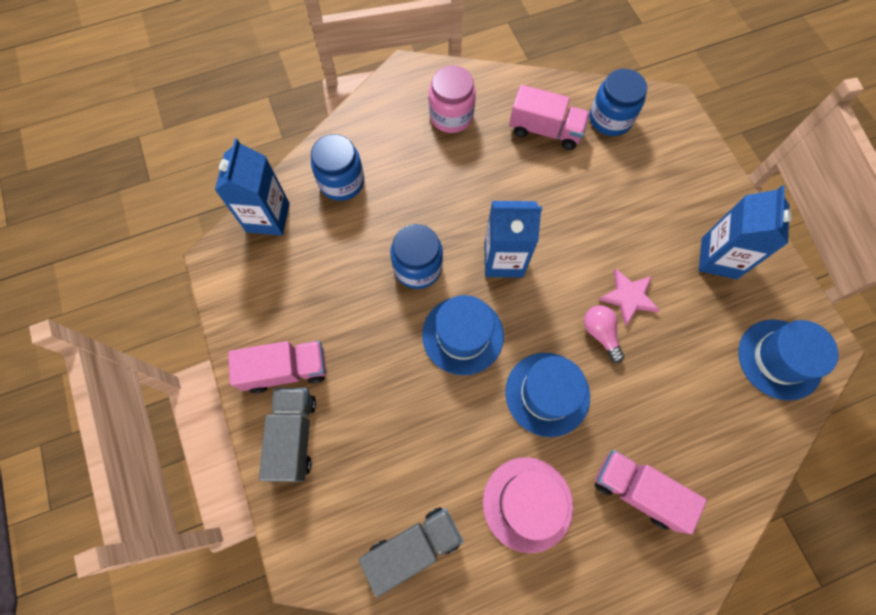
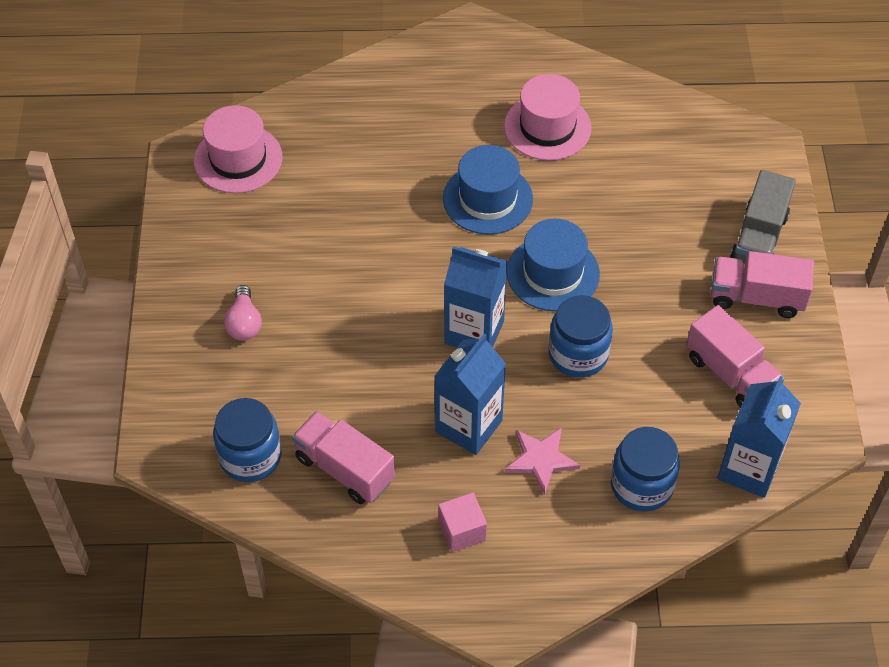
camera: 160 degrees left, 15 degrees down
(413, 547) = (664, 128): grey truck -> none
(451, 116) = (462, 530): pink jar -> pink cube
(600, 333) = (405, 232): pink light bulb -> pink light bulb (244, 323)
(629, 297) = (354, 254): pink star -> pink star (541, 460)
(637, 490) = (442, 108): pink truck -> pink truck (730, 374)
(719, 258) = (231, 260): blue carton -> blue carton (469, 426)
(779, 359) = (238, 159): blue hat -> pink hat

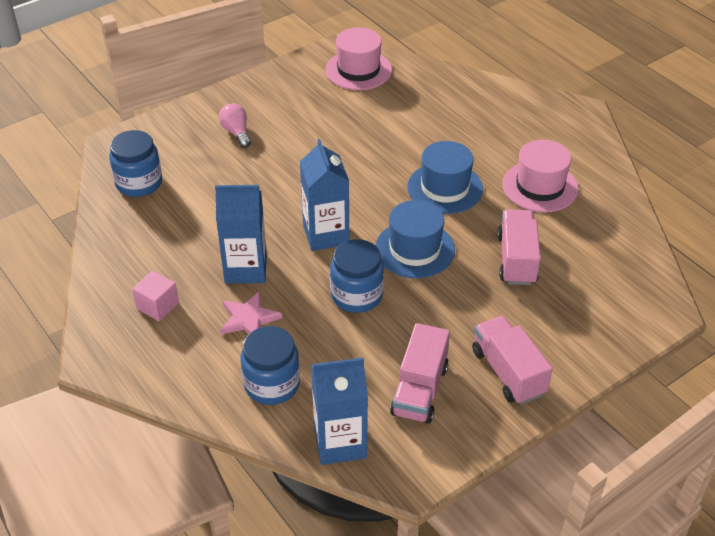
camera: 55 degrees right, 10 degrees down
(244, 323) = (236, 132): pink light bulb -> pink light bulb turned 105 degrees clockwise
(345, 469) = (163, 227): pink truck -> pink truck (516, 260)
(759, 238) = (567, 347): grey truck -> none

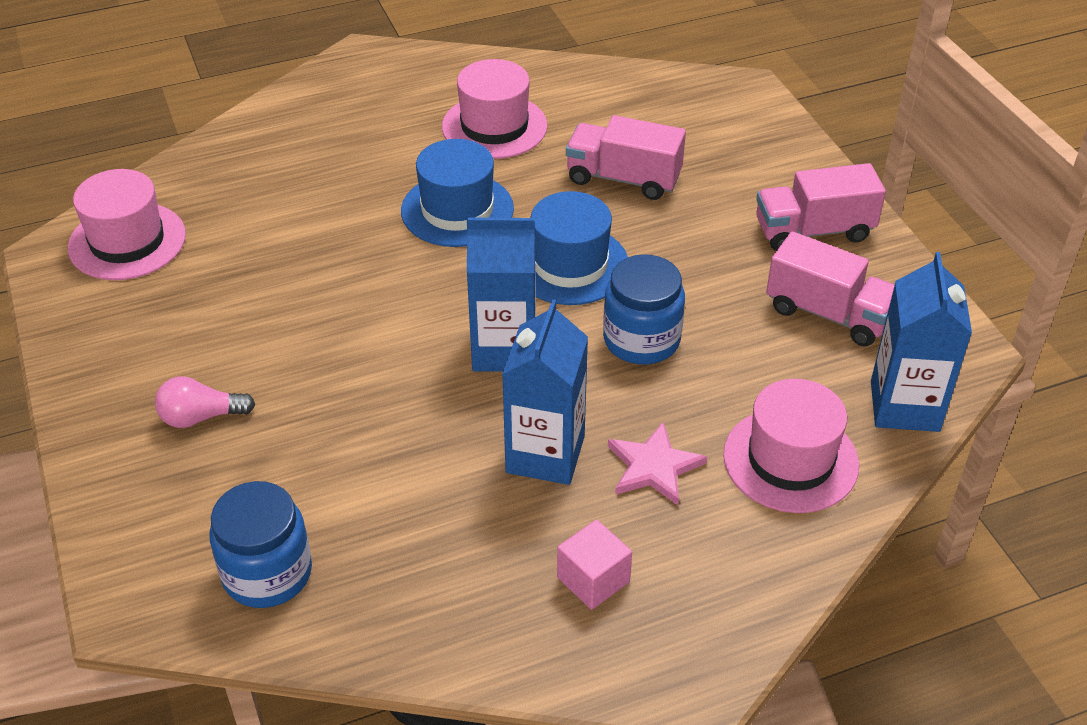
camera: 75 degrees left, 0 degrees up
(272, 384) = (790, 460): blue jar -> pink hat

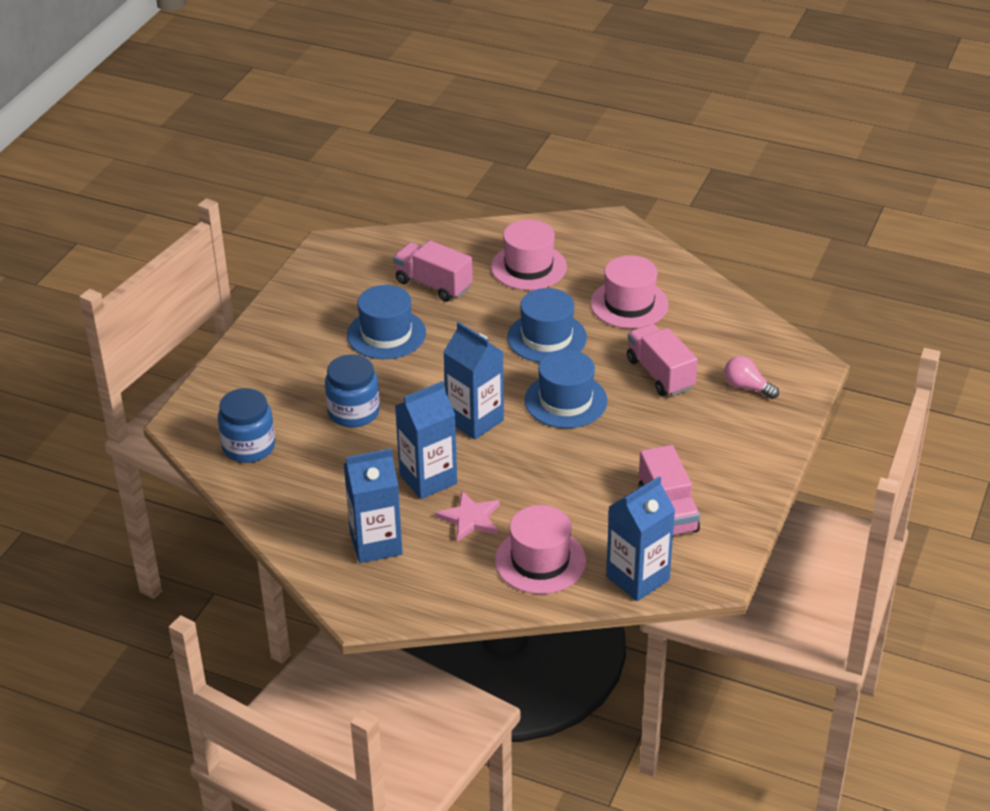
camera: 45 degrees right, 5 degrees down
(127, 241) = (369, 259): pink hat -> pink hat (528, 267)
(200, 417) = (302, 363): pink light bulb -> pink light bulb (747, 387)
(265, 315) = (386, 334): none -> blue hat
(593, 579) = (376, 544): pink cube -> blue carton
(641, 340) = (549, 459): blue jar -> blue jar (353, 412)
(813, 231) = (727, 466): pink truck -> pink truck (433, 285)

